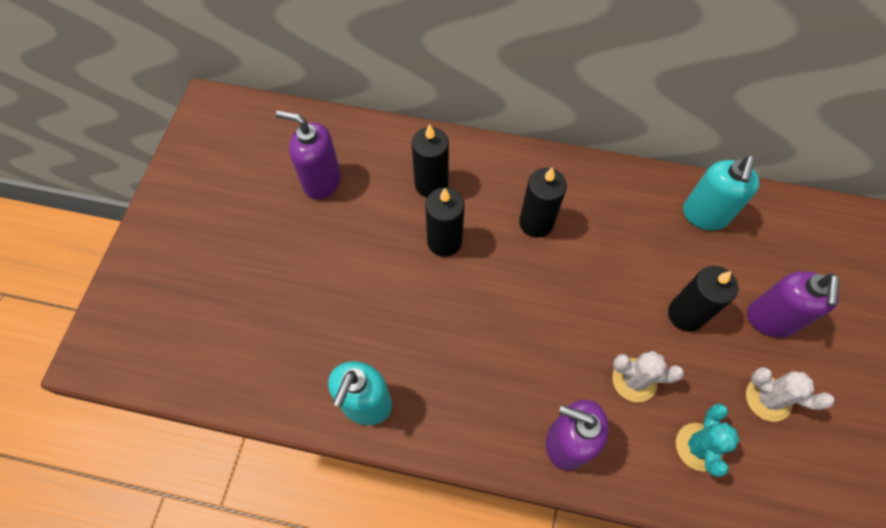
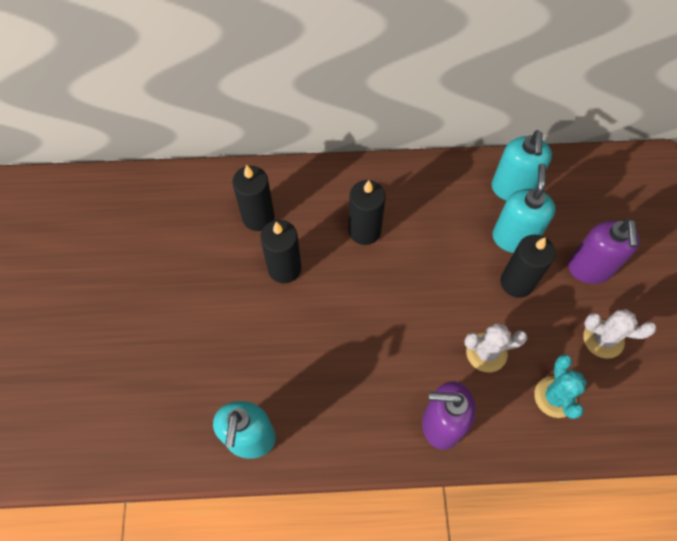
camera: 15 degrees left, 0 degrees up
(321, 181) = (152, 239): purple soap dispenser -> none
(694, 267) = (514, 238): none -> turquoise soap dispenser

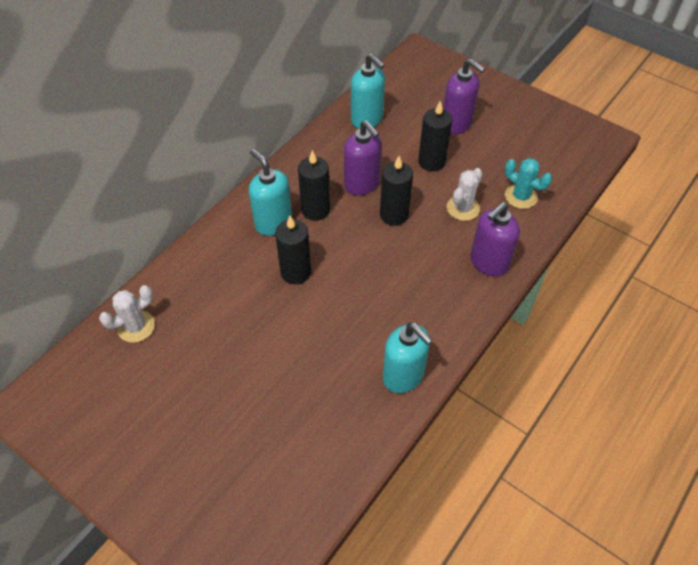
camera: 50 degrees left, 10 degrees down
(258, 217) = (239, 261): black candle -> black candle (394, 215)
(429, 245) = (362, 184): none -> purple soap dispenser
(514, 238) = (400, 142): turquoise soap dispenser -> turquoise soap dispenser (273, 223)
(603, 339) = (505, 150): white cactus -> white cactus (136, 326)

